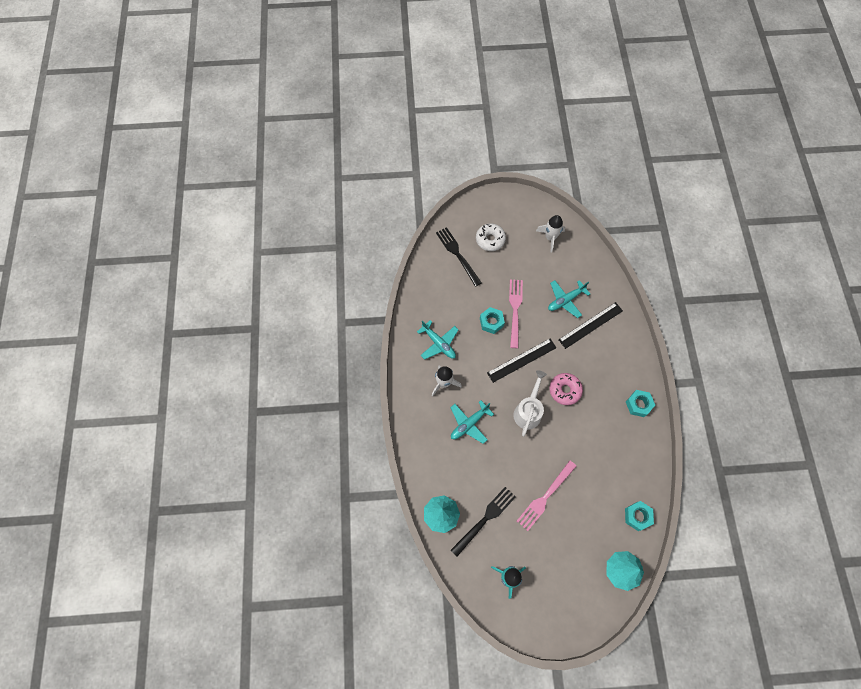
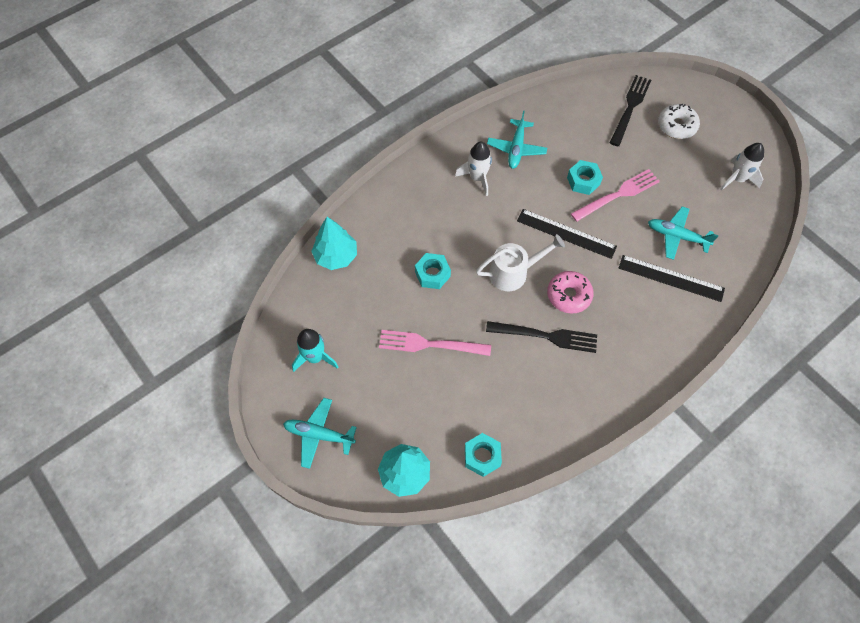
camera: 55 degrees right, 5 degrees down
(469, 424) = (452, 225): turquoise plane -> turquoise plane (319, 434)
(485, 519) = (361, 299): black fork -> black fork (546, 336)
(638, 404) = (619, 383): turquoise nut -> turquoise nut (432, 274)

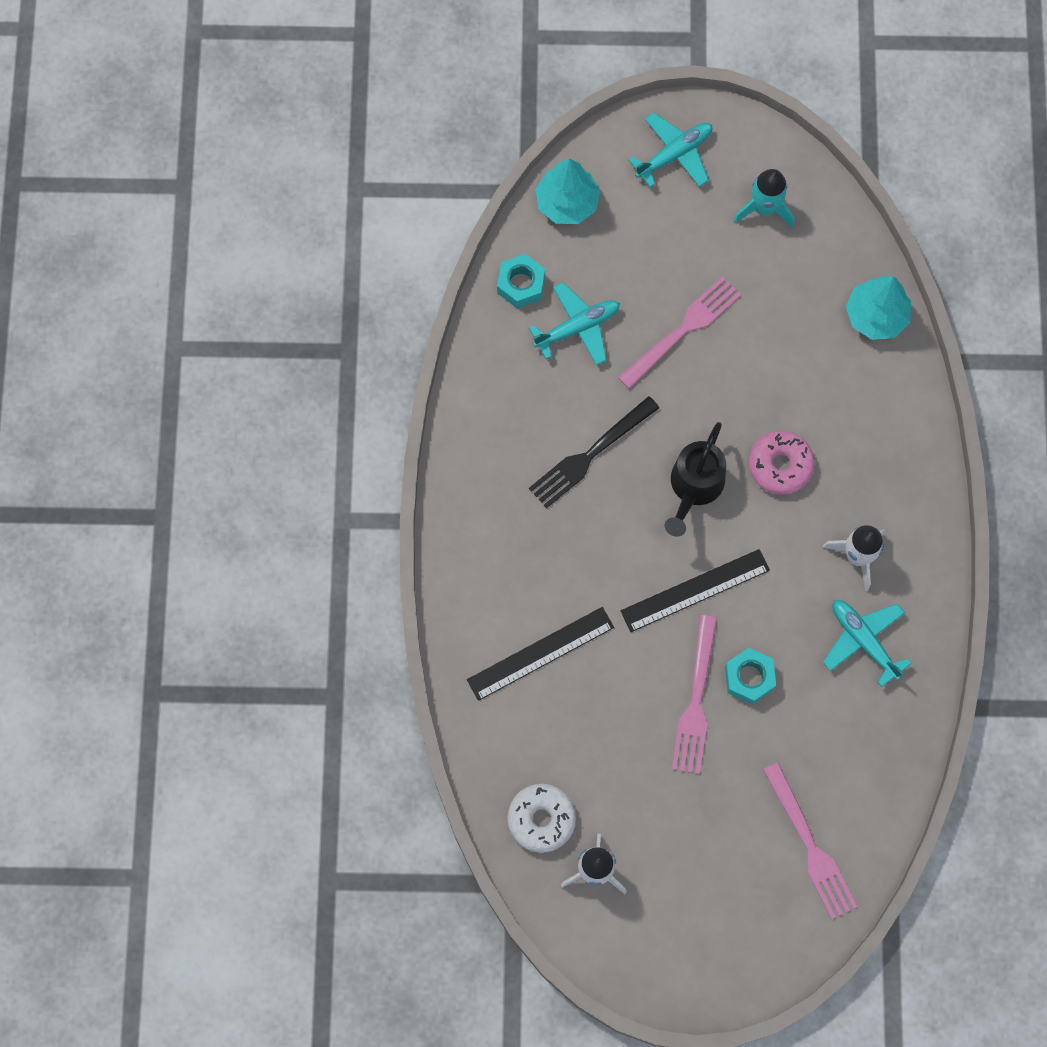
camera: 130 degrees right, 10 degrees up
(432, 274) = (766, 399): turquoise nut -> none
(514, 272) = (694, 488): white watering can -> black watering can
(569, 295) = (616, 521): pink donut -> pink donut (780, 465)
(630, 107) = (810, 846): black fork -> pink fork
(676, 126) = (733, 877): white donut -> white donut (541, 819)
(677, 236) = (584, 714): turquoise plane -> turquoise plane (577, 327)

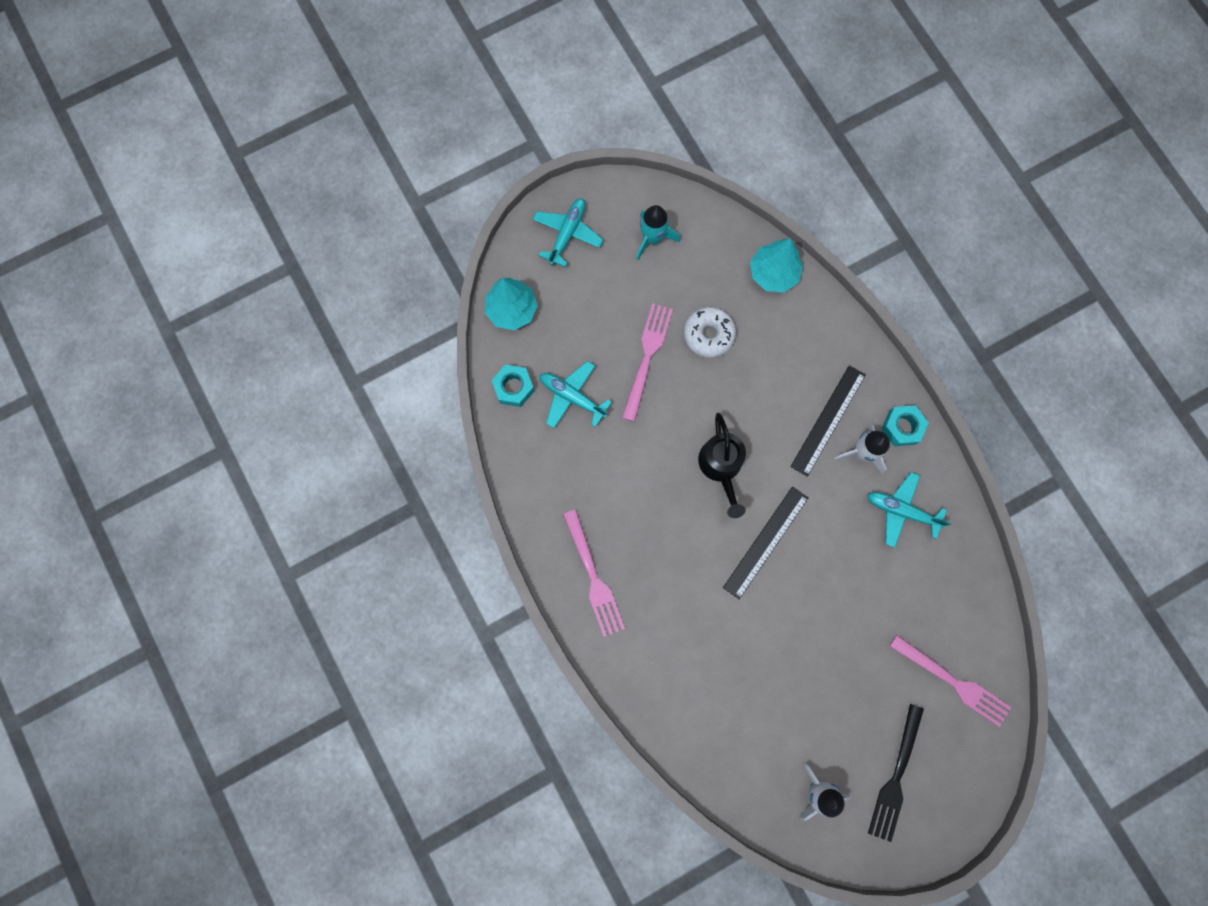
camera: 30 degrees left, 5 degrees up
(540, 653) = (685, 652): black ruler -> black ruler (828, 420)
(541, 819) = (757, 776): white donut -> white donut (708, 335)
(577, 327) = (572, 397): turquoise plane -> turquoise plane turned 90 degrees counterclockwise
(590, 455) = (635, 485): black fork -> black fork (896, 777)
(696, 701) = (814, 623): pink fork -> pink fork (594, 577)
(749, 678) = (840, 584): turquoise nut -> turquoise nut (902, 427)
(780, 465) = (771, 417): pink donut -> none

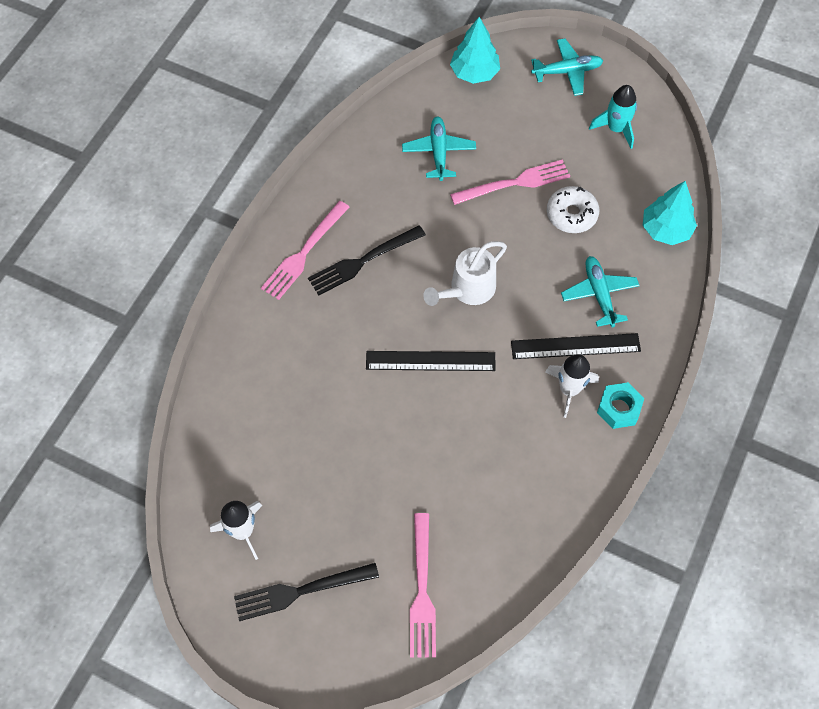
camera: 55 degrees right, 15 degrees down
(513, 388) = (413, 110): turquoise nut -> none
(636, 534) = (362, 261): none -> black fork
(721, 468) = (467, 290): black watering can -> white watering can
(901, 511) = (543, 453): turquoise plane -> turquoise plane (599, 294)

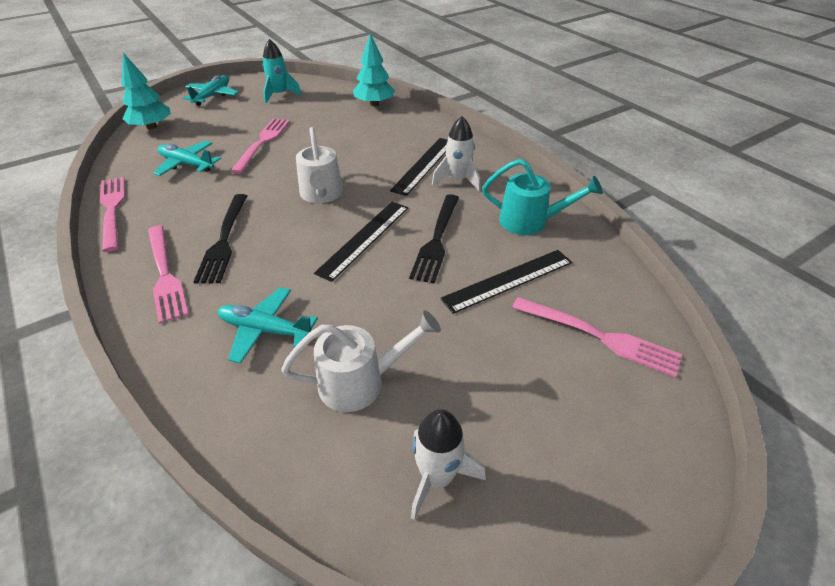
camera: 60 degrees left, 20 degrees down
(286, 448) = (362, 382): none -> white watering can
(300, 591) = (553, 448): black fork -> black fork (437, 240)
(347, 153) = (112, 209): none -> pink fork
(447, 498) = (508, 280): none -> black ruler
(543, 484) = (531, 221): none -> turquoise watering can
(571, 214) = (318, 130): white donut -> none
(599, 294) = (393, 142): turquoise plane -> turquoise plane (265, 330)
(619, 409) = (492, 165): turquoise nut -> none

